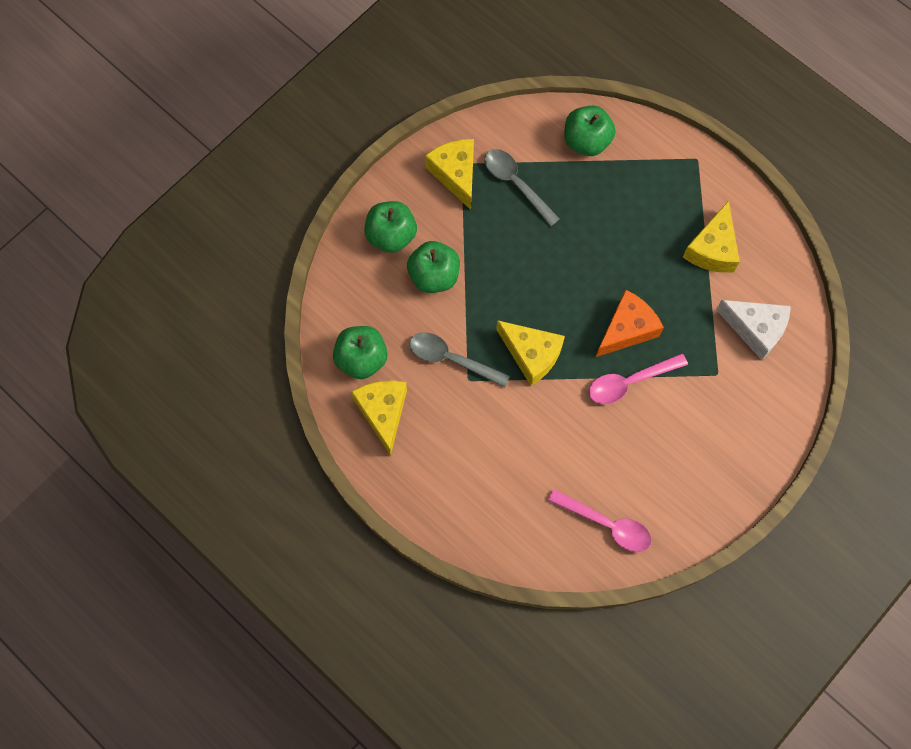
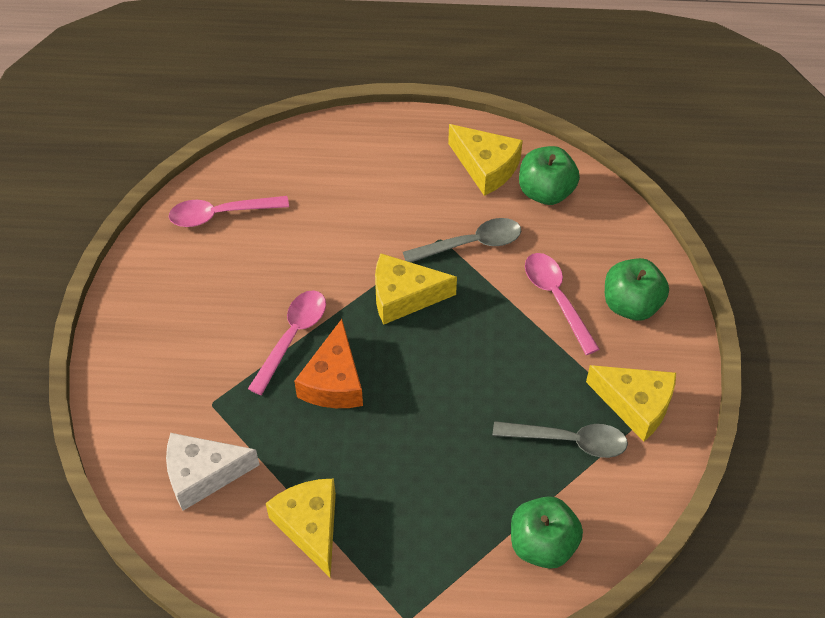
camera: 140 degrees right, 15 degrees down
(434, 276) = (556, 298): green apple -> pink spoon

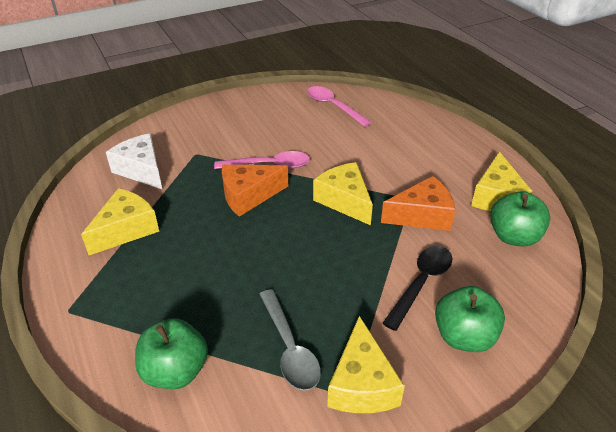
camera: 60 degrees right, 15 degrees down
(471, 244) = (422, 215): grey spoon -> orange cheese
(556, 298) = (421, 283): pink spoon -> black spoon

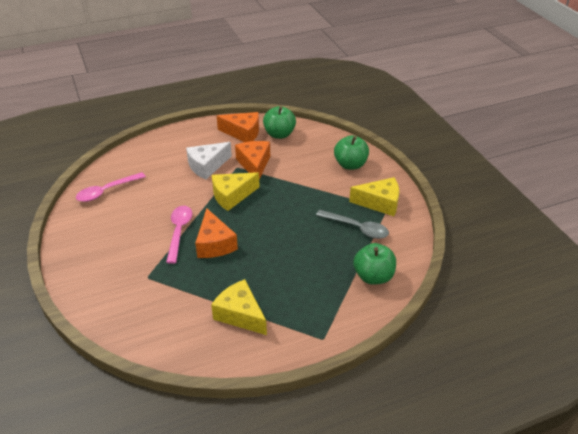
camera: 85 degrees left, 0 degrees up
(141, 170) = (160, 313): white cheese -> white cheese (207, 166)
(289, 348) = (357, 228): grey spoon -> grey spoon turned 45 degrees clockwise
(421, 283) = (312, 173): black spoon -> none
(496, 197) = (243, 133): yellow cheese -> orange cheese

